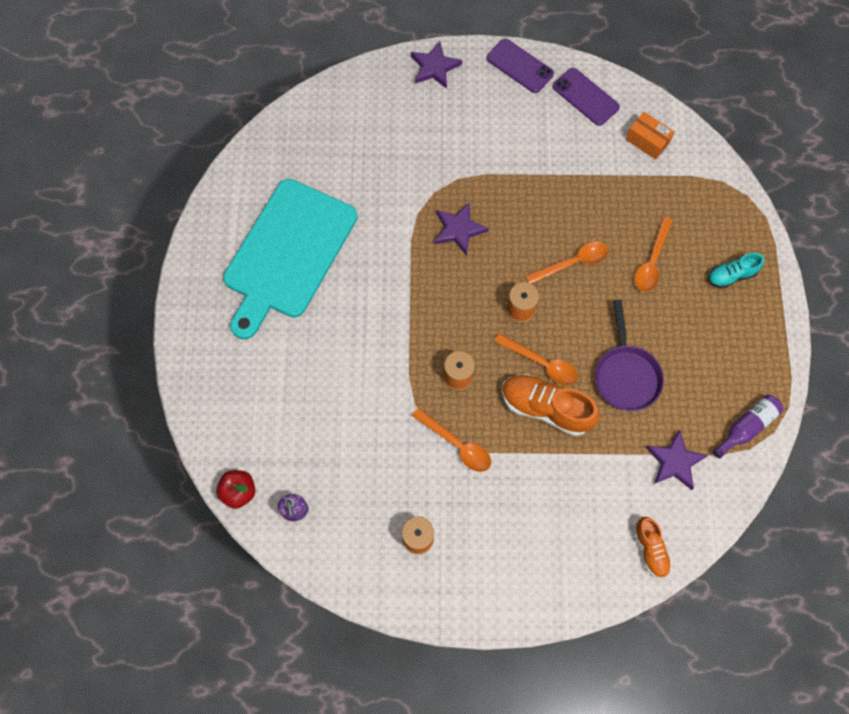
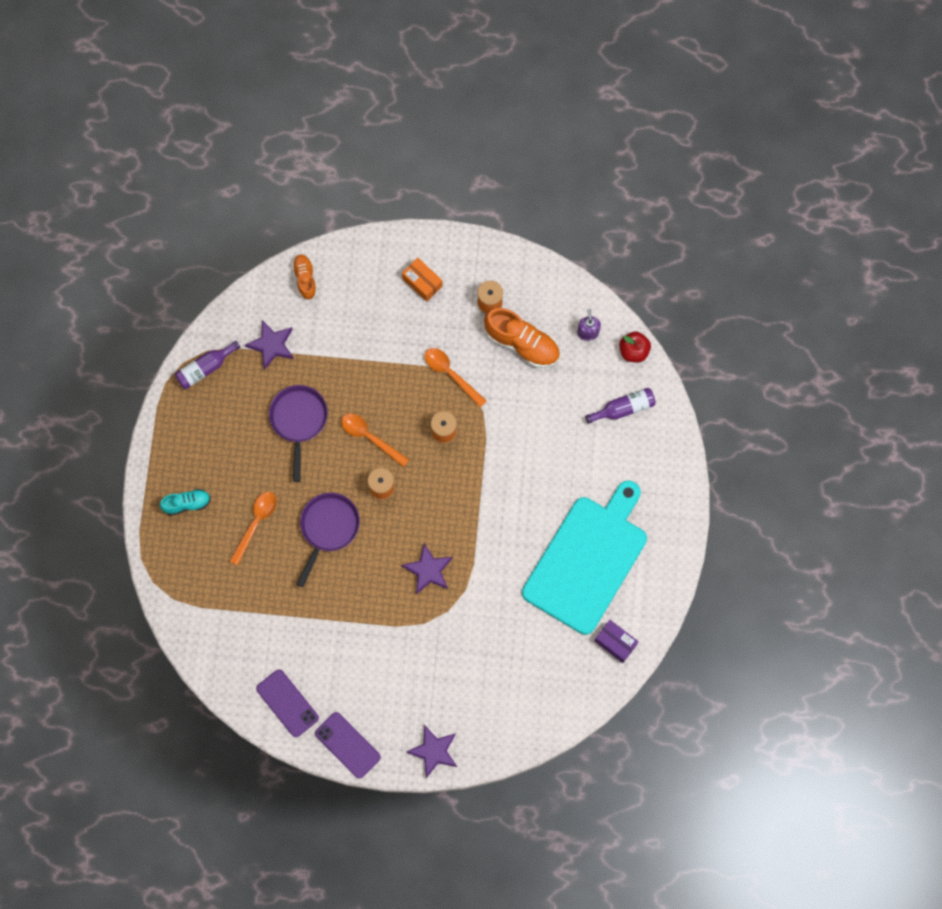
camera: 175 degrees left, 5 degrees up
(250, 421) = (624, 408): none -> purple bottle
(256, 176) = (615, 642): none -> purple box
(546, 408) = (372, 398): orange shoe -> orange shoe (522, 343)
(572, 263) = (328, 528): orange spoon -> purple pan
(647, 141) = (235, 648): orange box -> orange box (422, 282)

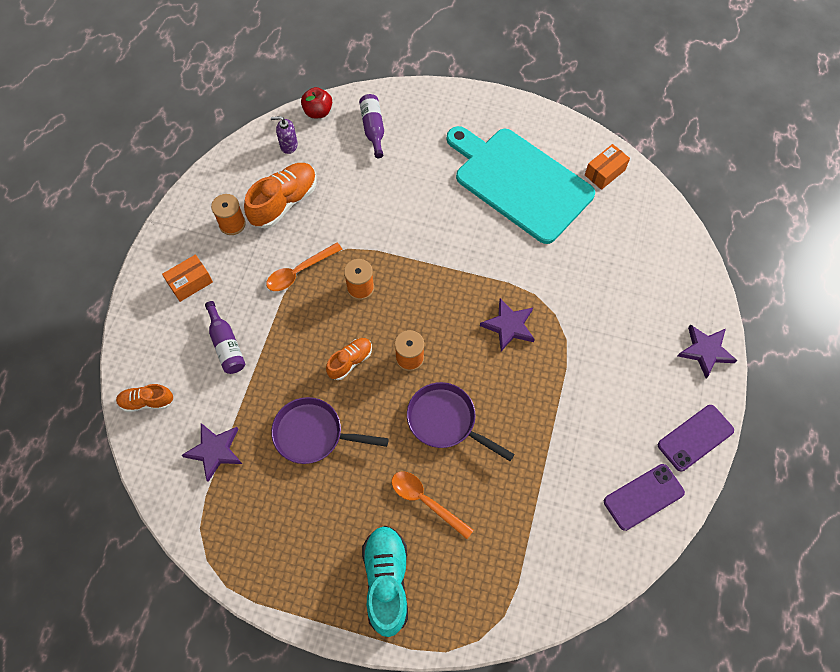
camera: 80 degrees left, 10 degrees down
(187, 504) = (386, 581): turquoise shoe -> turquoise shoe, size x1.71
(205, 368) = (221, 533): purple bottle -> purple bottle (226, 345)
(370, 437) = (350, 361): orange spoon -> orange shoe
(615, 642) = (604, 172): purple box -> orange box

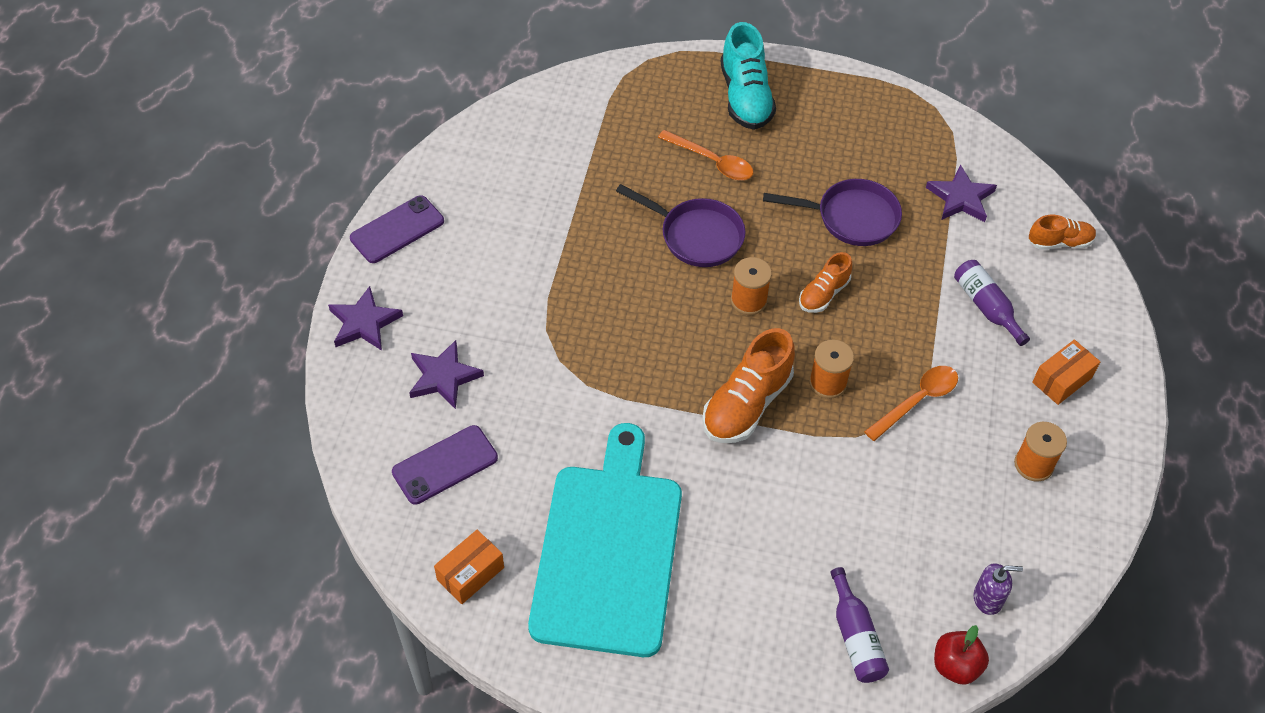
camera: 175 degrees right, 10 degrees down
(284, 202) = (967, 501): orange shoe -> orange shoe (746, 404)
(509, 326) = (622, 343): purple star -> purple star (443, 377)
(519, 182) = (608, 550): turquoise cutting board -> turquoise cutting board turned 120 degrees counterclockwise
(643, 497) = (467, 173): purple phone -> purple phone (445, 465)

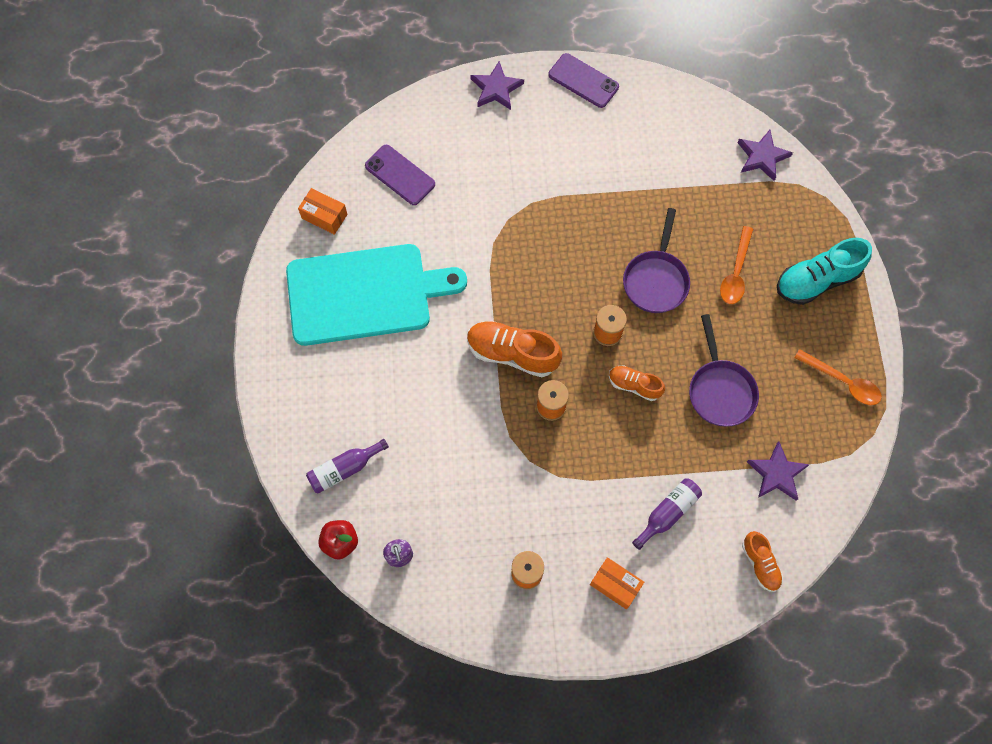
camera: 75 degrees right, 15 degrees up
(443, 377) = (468, 151): purple star -> purple star (762, 157)
(917, 401) = (556, 475): orange spoon -> orange spoon (842, 382)

